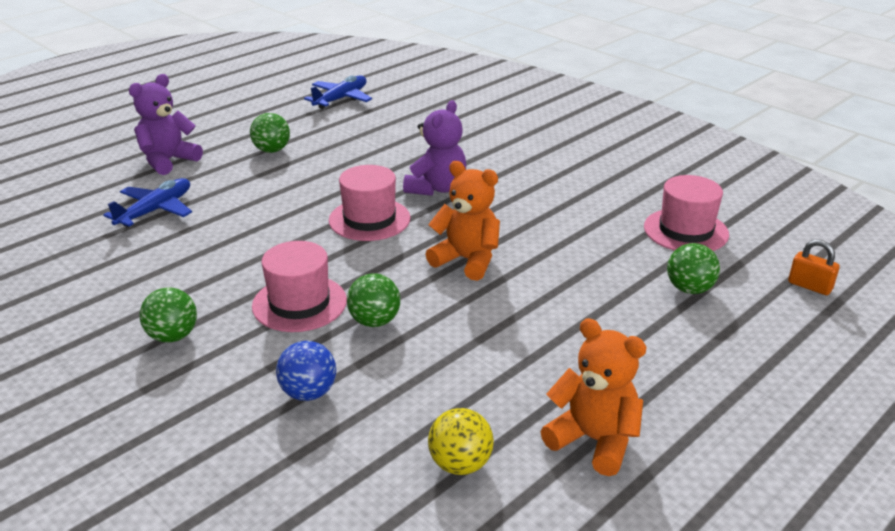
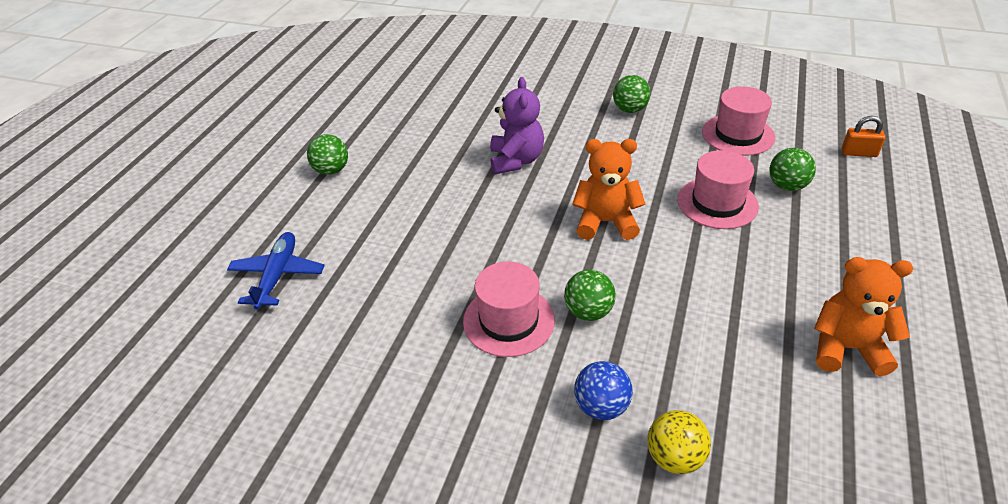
camera: 25 degrees left, 10 degrees up
(168, 161) = (237, 216): purple teddy bear -> none
(173, 336) = (427, 404): green ball -> green ball (630, 110)
(341, 99) = (346, 95): blue plane -> none
(369, 219) = (489, 212): pink hat -> pink hat (717, 203)
(460, 464) = (778, 416): yellow ball -> yellow ball (674, 457)

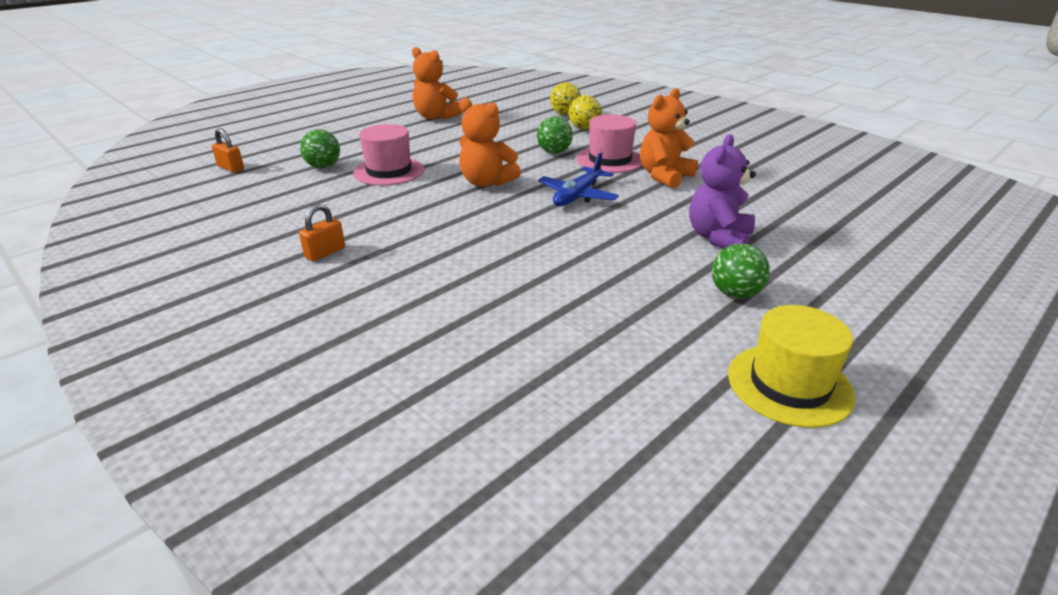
camera: 155 degrees left, 10 degrees down
(278, 275) = (793, 219): blue plane -> blue plane (577, 196)
(299, 124) = (789, 384): none -> yellow hat
(427, 307) = (664, 176): none -> orange teddy bear
(516, 160) = (509, 241): purple teddy bear -> purple teddy bear (718, 238)
(601, 406) = (584, 128): blue ball -> yellow ball
(630, 110) = (325, 253): green ball -> orange padlock
(738, 135) = (280, 202): pink hat -> none

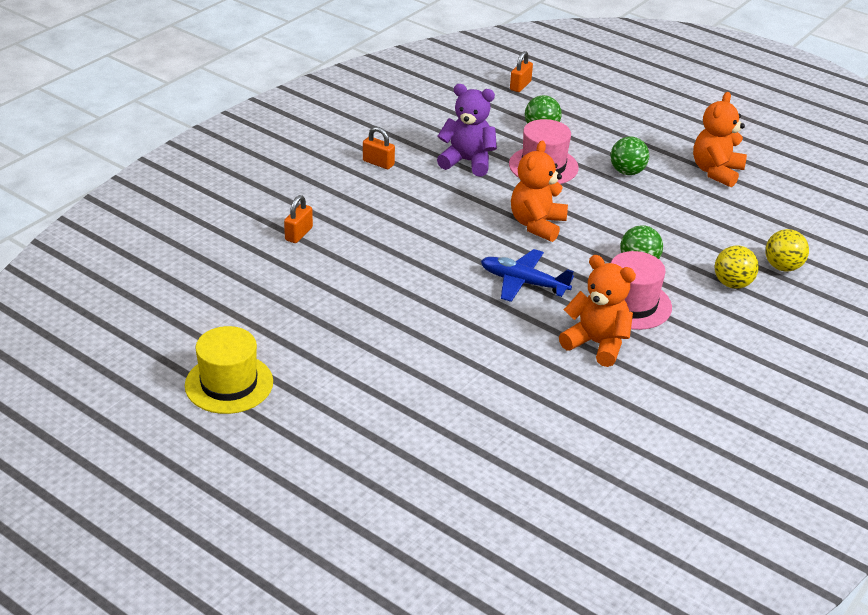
camera: 80 degrees right, 5 degrees up
(459, 316) = (298, 234): none -> orange padlock
(718, 238) = (451, 371): purple teddy bear -> purple teddy bear (467, 162)
(735, 294) = (348, 371): green ball -> green ball (627, 172)

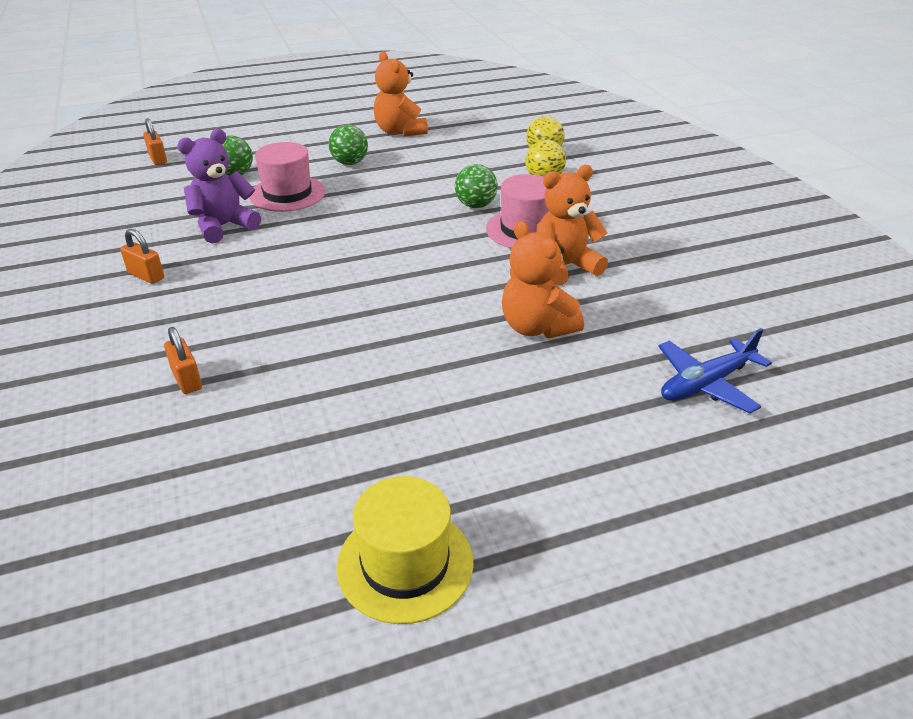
camera: 55 degrees left, 0 degrees up
(378, 163) = (146, 276): orange padlock -> orange padlock turned 60 degrees clockwise
(523, 282) = (440, 269): blue plane -> blue plane (706, 384)
(537, 225) = (365, 229): orange teddy bear -> orange teddy bear (536, 327)

